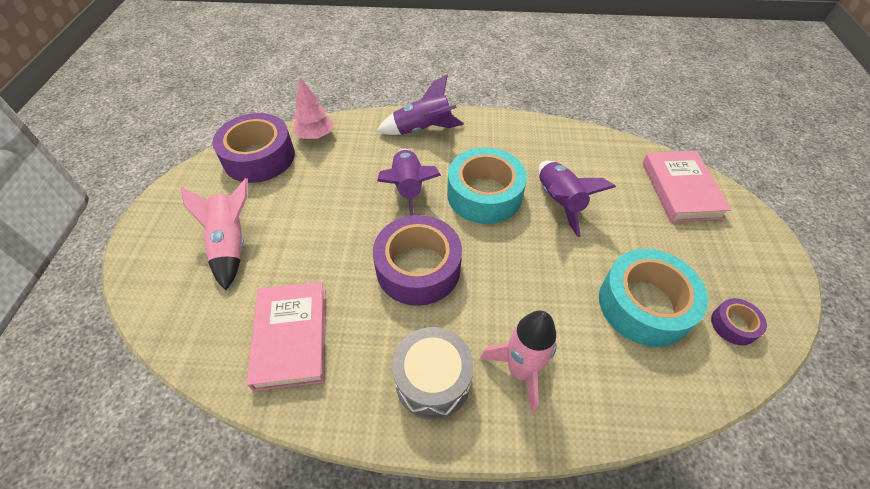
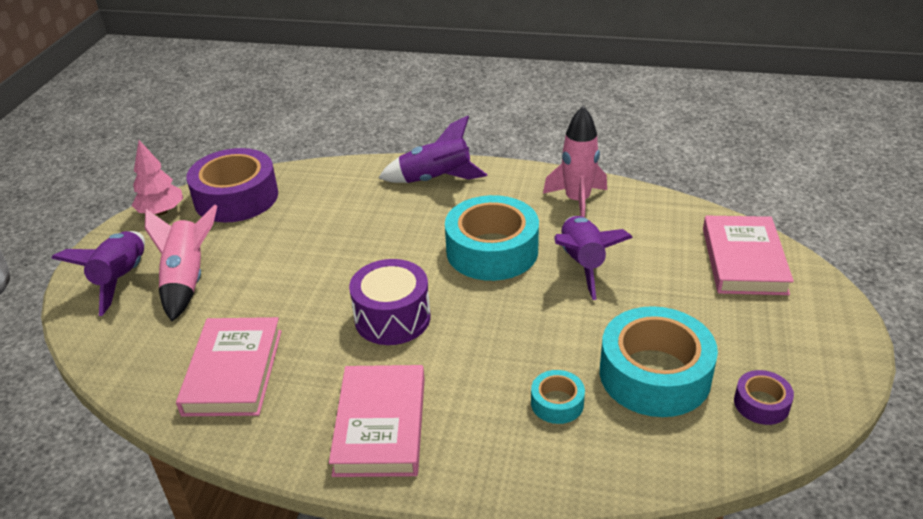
camera: 10 degrees right, 15 degrees down
(315, 135) = (306, 179): pink tree -> pink tree (161, 212)
(408, 189) = (401, 239): purple rocket -> purple rocket (121, 279)
(418, 268) = (392, 318): purple tape -> purple drum
(433, 381) = (380, 425): grey drum -> pink book
(520, 370) = (484, 424): pink rocket -> pink rocket (577, 201)
(574, 341) = (557, 403): none -> turquoise tape

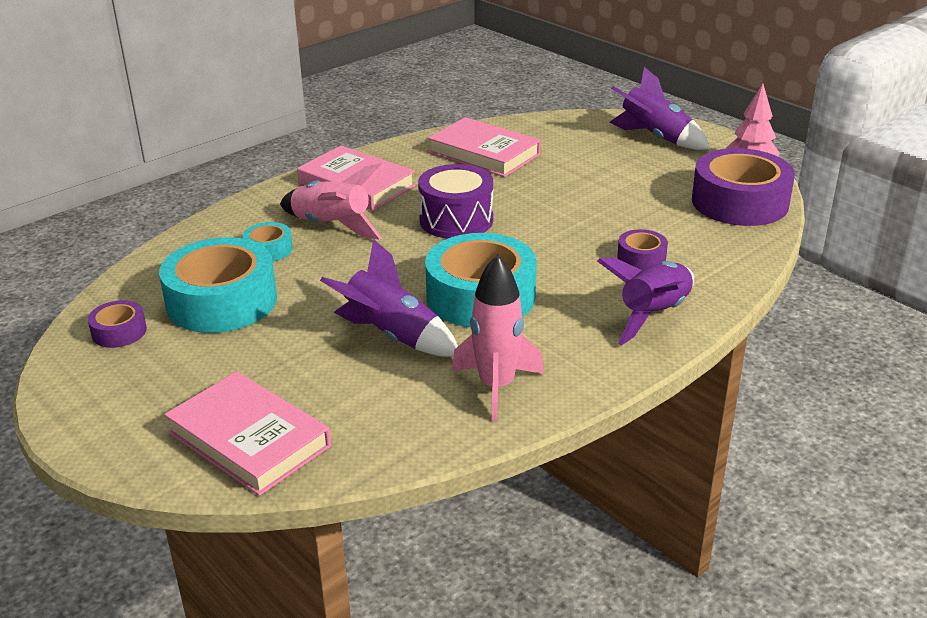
camera: 125 degrees right, 5 degrees down
(187, 280) = (621, 158): pink rocket -> pink rocket (332, 226)
(365, 208) = (641, 257): none -> purple tape

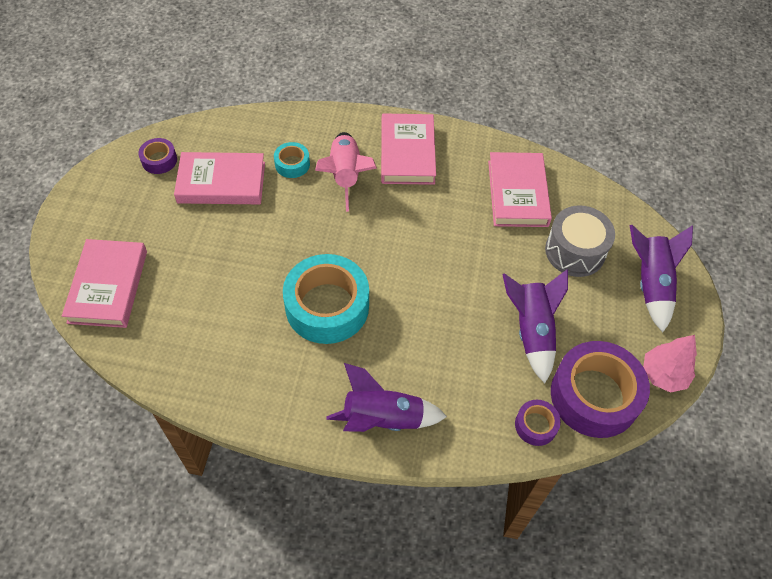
camera: 50 degrees right, 25 degrees up
(222, 301) = (221, 182): turquoise tape -> pink book
(392, 335) = (249, 287): purple rocket -> purple rocket (532, 331)
(456, 220) = (409, 235): purple drum -> none
(496, 387) = (235, 374): pink rocket -> none
(581, 153) = (575, 251): none -> grey drum
(641, 257) = (453, 372): purple tape -> purple tape (535, 425)

